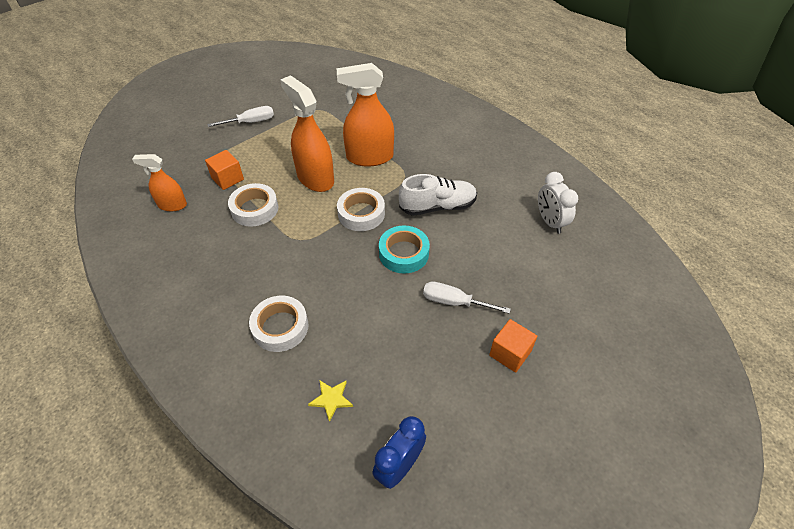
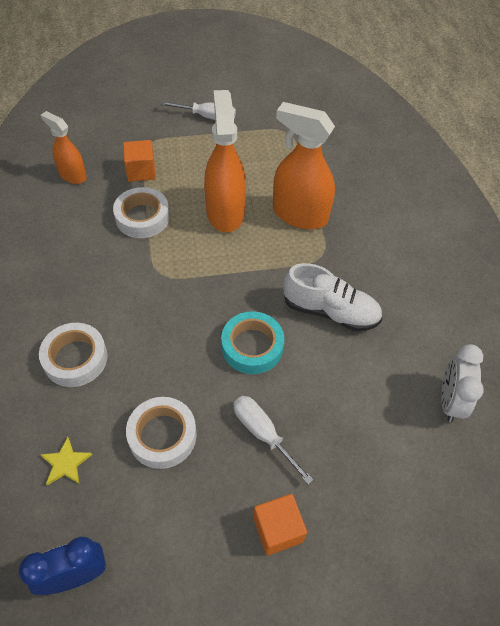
camera: 30 degrees right, 5 degrees up
(361, 213) = (242, 276): white tape -> white tape (162, 435)

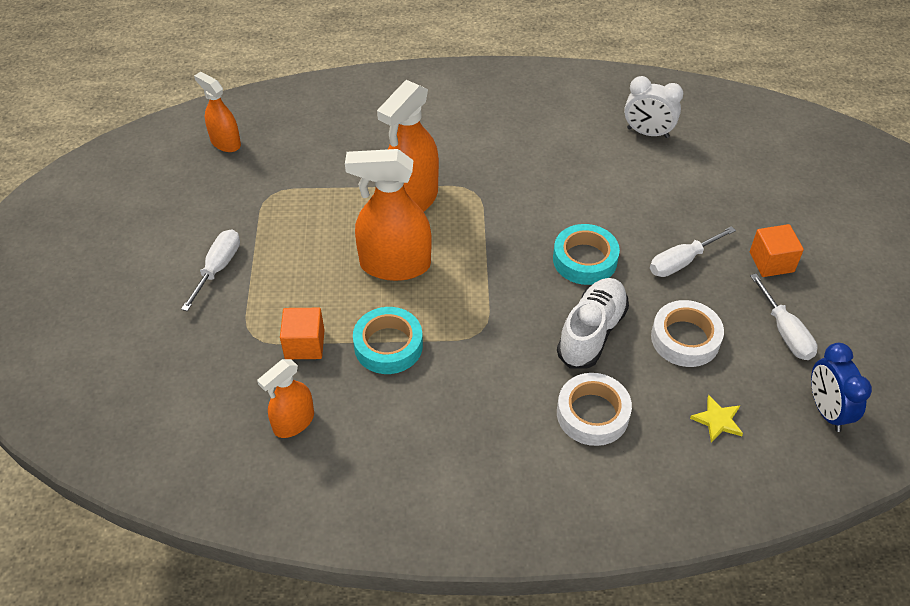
camera: 80 degrees left, 5 degrees down
(142, 217) = (388, 345): white tape -> turquoise tape
(177, 538) = (785, 332): none -> white screwdriver
(330, 311) = (546, 195): white shoe -> white shoe (591, 332)
(335, 99) = (225, 142): none -> orange spray bottle

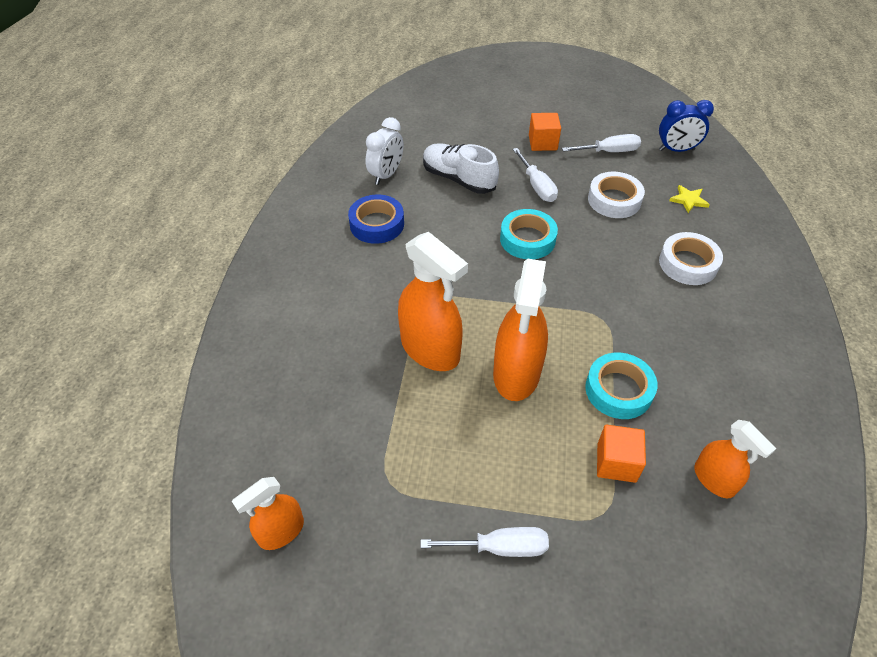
camera: 80 degrees left, 0 degrees up
(218, 268) = (500, 547): white screwdriver -> white screwdriver turned 150 degrees clockwise
(567, 138) = (377, 224): none -> blue tape
(591, 332) = (606, 249): white shoe -> white shoe (458, 179)

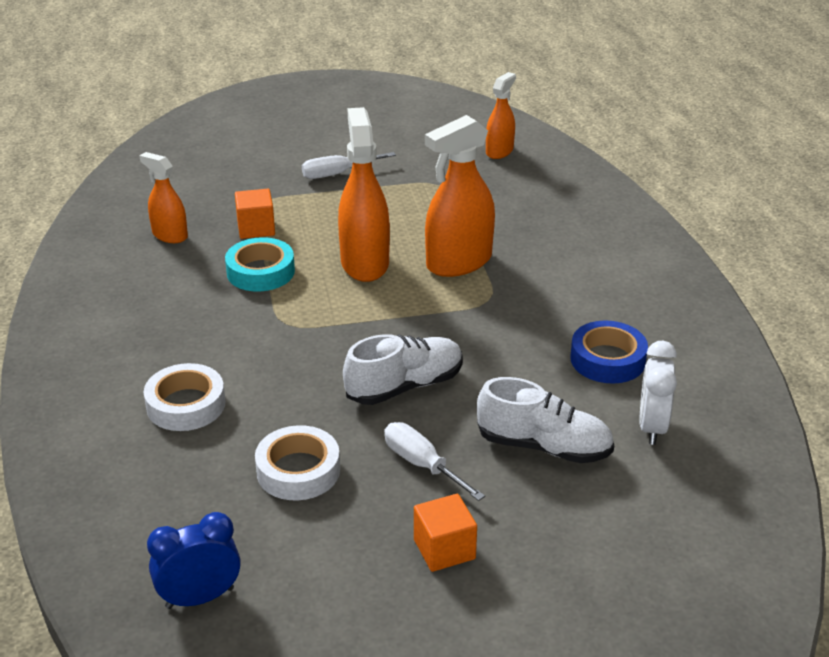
camera: 160 degrees right, 15 degrees down
(430, 349) = (459, 262): orange spray bottle -> orange spray bottle turned 60 degrees counterclockwise
(527, 239) = (405, 386): turquoise tape -> white shoe
(609, 151) = (322, 561): white screwdriver -> none
(688, 200) = (181, 499): yellow star -> none

